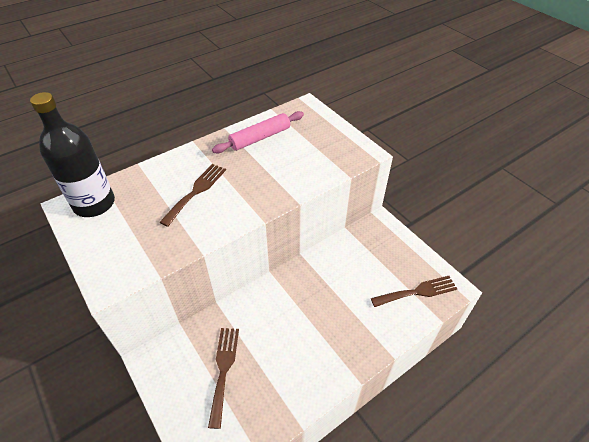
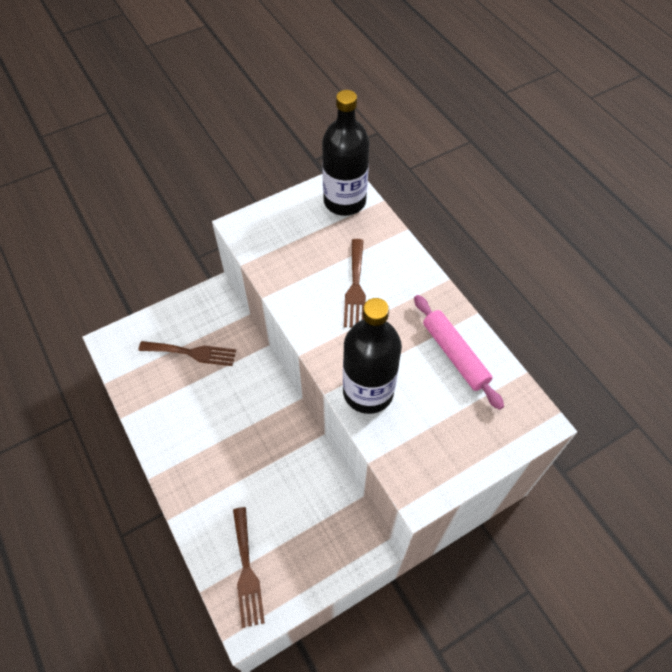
camera: 95 degrees right, 10 degrees up
(196, 191) = (355, 287): brown fork -> brown fork turned 60 degrees clockwise
(295, 179) = (368, 392): none -> black bottle

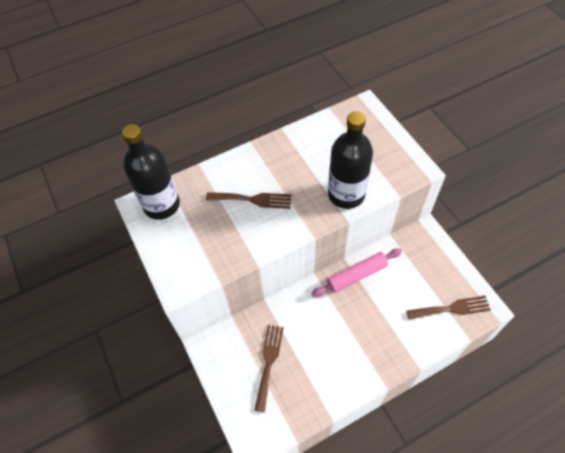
camera: 85 degrees left, 0 degrees up
(455, 355) = (315, 143): pink rolling pin -> pink rolling pin (356, 275)

